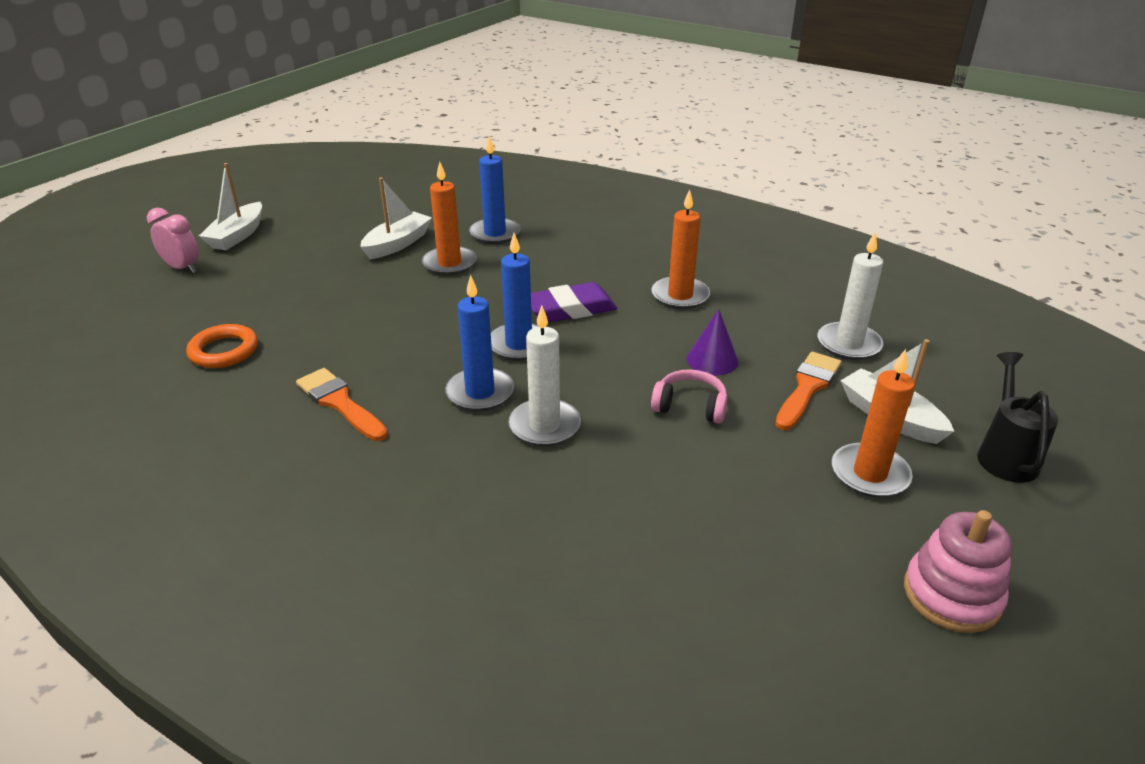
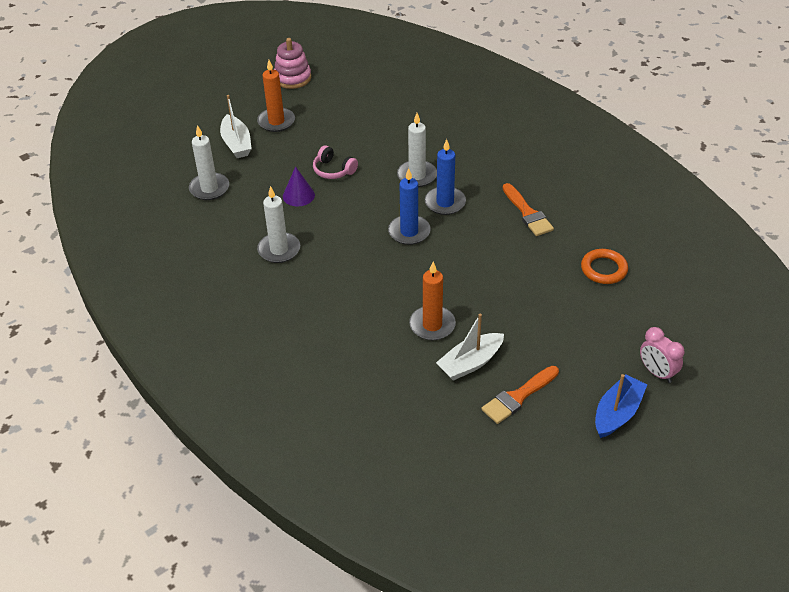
camera: 160 degrees left, 10 degrees up
(237, 235) = (617, 413): white boat -> blue boat
(495, 234) = (381, 357): blue candle -> none
(570, 309) = (361, 255): purple eraser -> none
(680, 296) = (279, 250): orange candle -> white candle
(807, 388) = (261, 167): orange brush -> orange brush (518, 397)
(1005, 455) = (205, 116): black watering can -> none

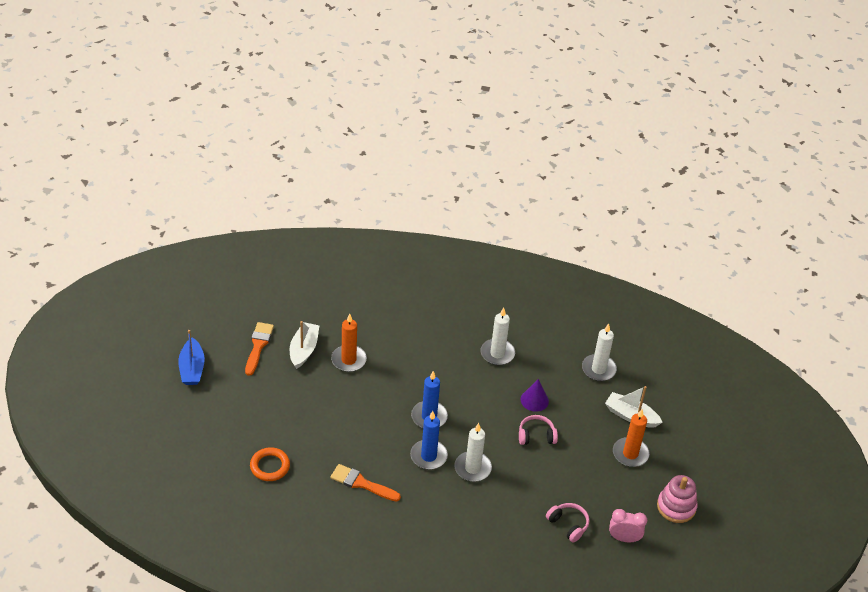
camera: 135 degrees right, 0 degrees up
(387, 106) = (568, 525): none -> pink headphones
(657, 372) = (183, 408): pink clock -> pink clock (624, 538)

